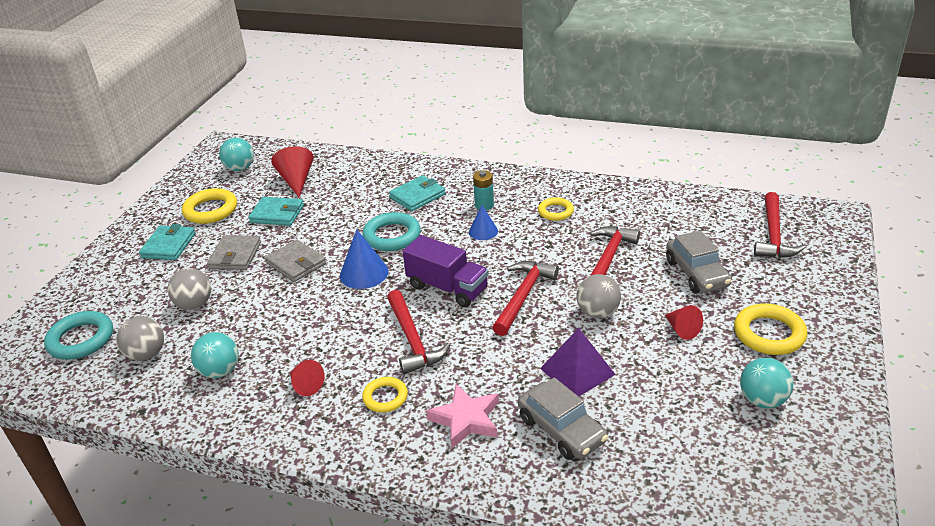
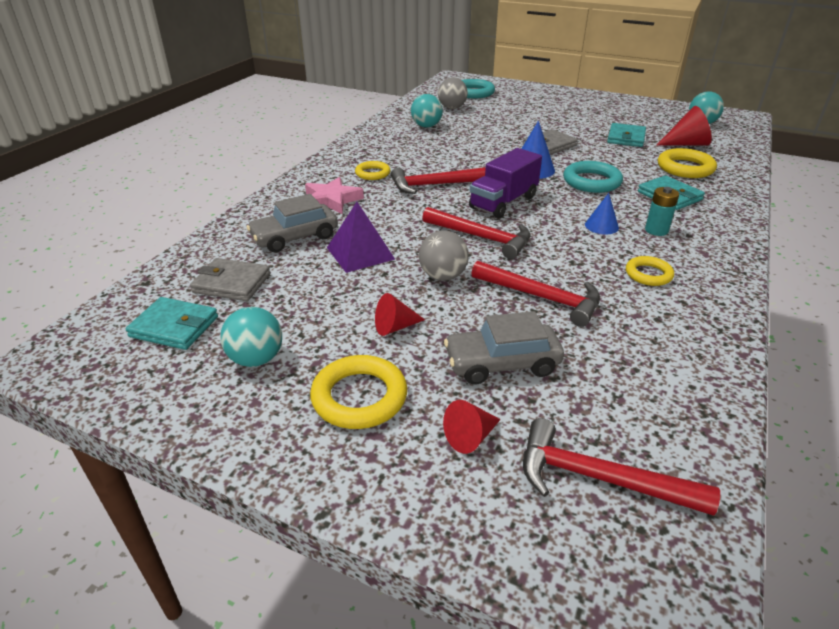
camera: 95 degrees right, 0 degrees up
(168, 245) = (577, 107): turquoise wallet -> turquoise wallet (174, 327)
(194, 305) = (502, 117): grey ball -> none
(211, 210) = (629, 116): yellow ring -> yellow ring (685, 168)
(235, 255) = (563, 126): grey wallet -> grey wallet (232, 283)
(305, 385) = (399, 149): red cone -> red cone (470, 437)

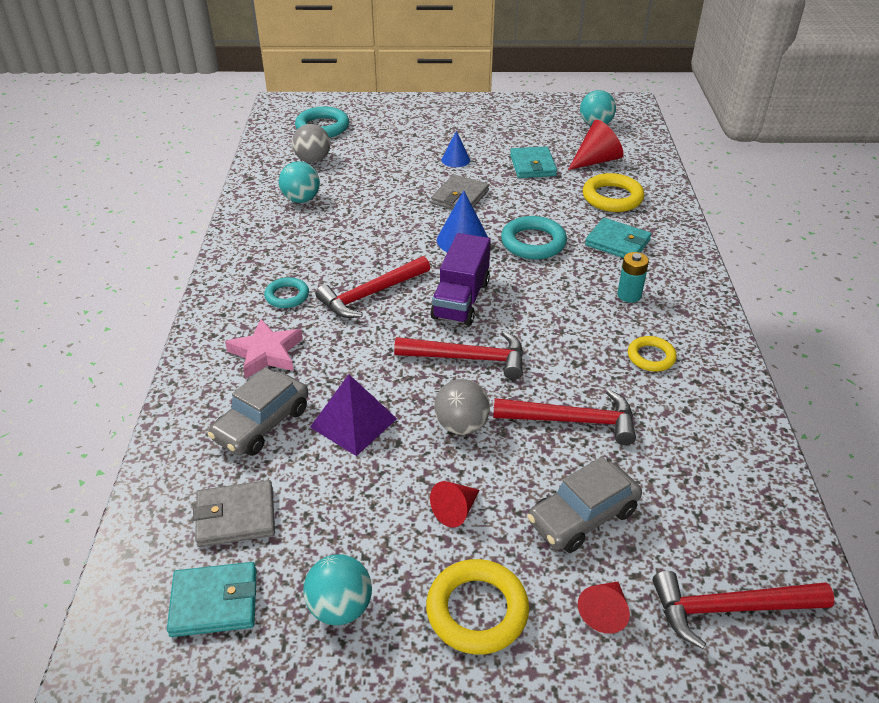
camera: 25 degrees left, 5 degrees up
(372, 173) = (287, 296): yellow ring -> turquoise ring
(601, 226) = (576, 304): blue cone -> blue cone (455, 160)

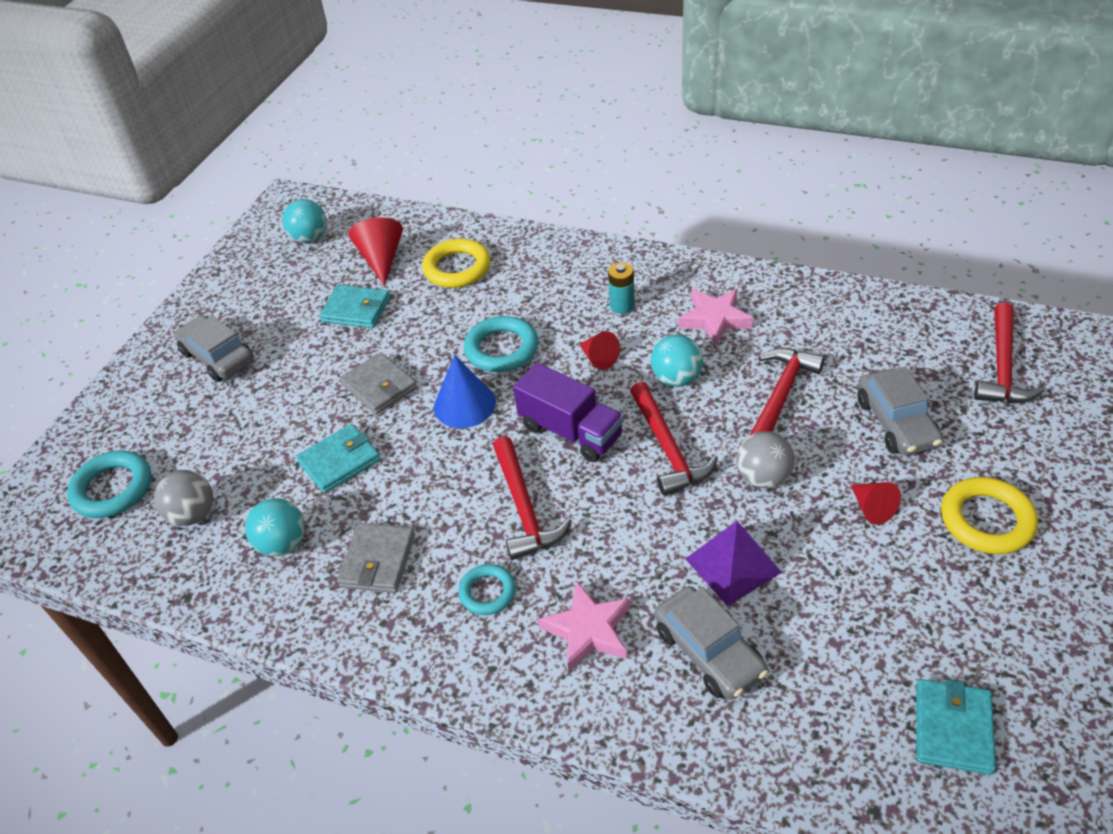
camera: 65 degrees left, 5 degrees up
(236, 516) = (843, 695): grey wallet -> grey wallet (378, 560)
(340, 607) = (972, 621): turquoise ball -> turquoise ball (676, 378)
(451, 126) = (217, 357): none -> grey car
(455, 160) = (297, 371): blue cone -> none
(468, 358) = (667, 448): red hammer -> red hammer turned 135 degrees clockwise
(604, 612) = (997, 438): red cone -> red cone (598, 358)
(617, 243) = (536, 288): turquoise wallet -> turquoise wallet (339, 461)
(651, 357) = (715, 319): yellow ring -> pink star

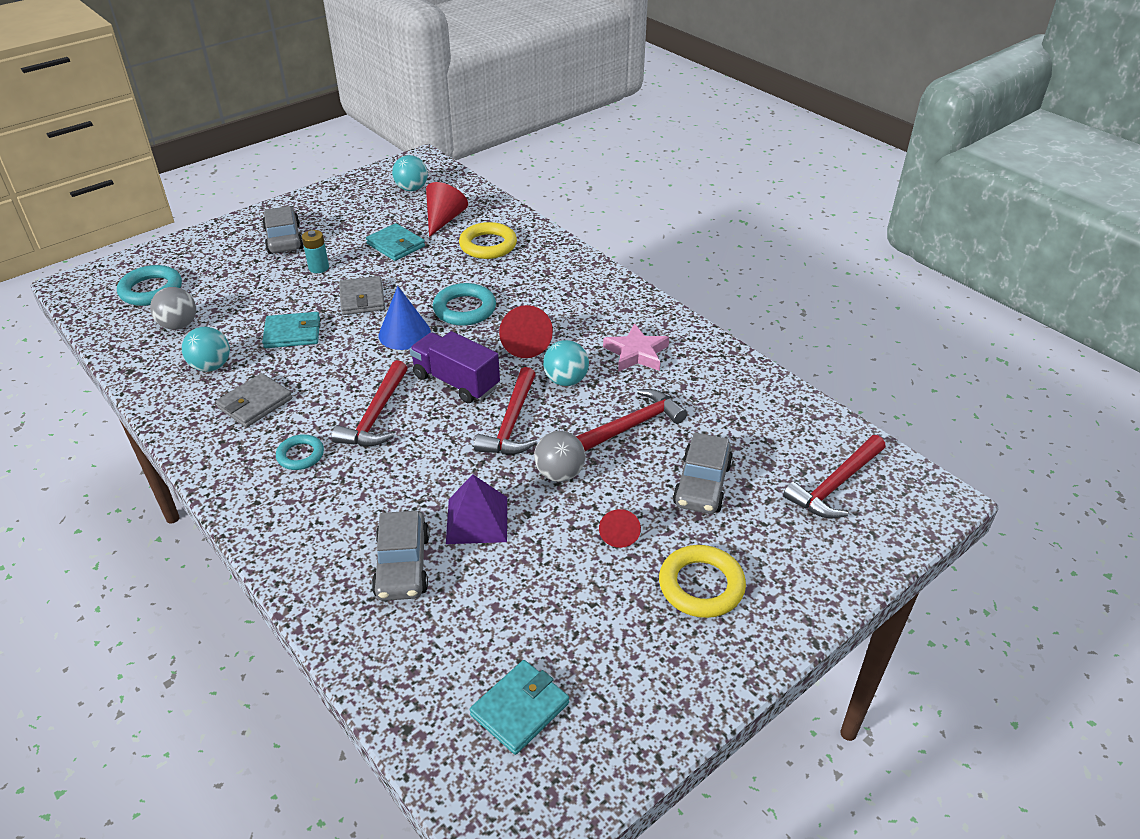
camera: 25 degrees right, 5 degrees down
(570, 431) = (456, 382): purple truck -> purple truck turned 150 degrees clockwise
(588, 630) = (339, 511): pink star -> none
(598, 358) = (524, 343): red cone -> red cone, size x1.59
(622, 306) = (577, 316): turquoise battery -> turquoise battery (319, 268)

